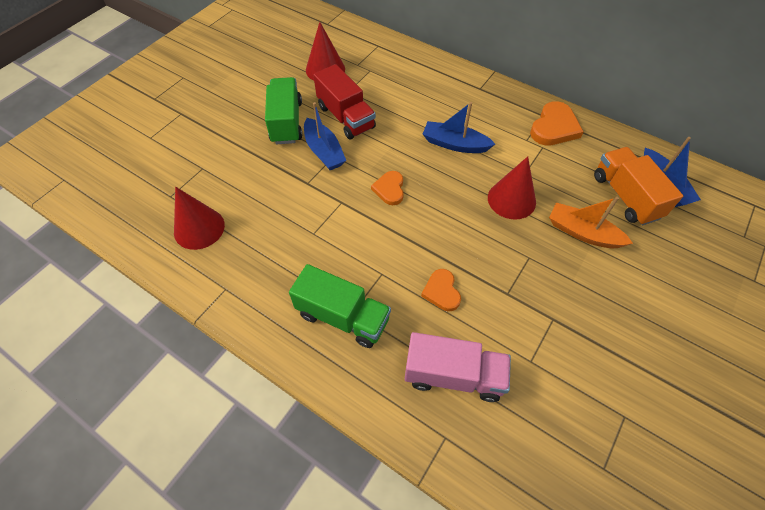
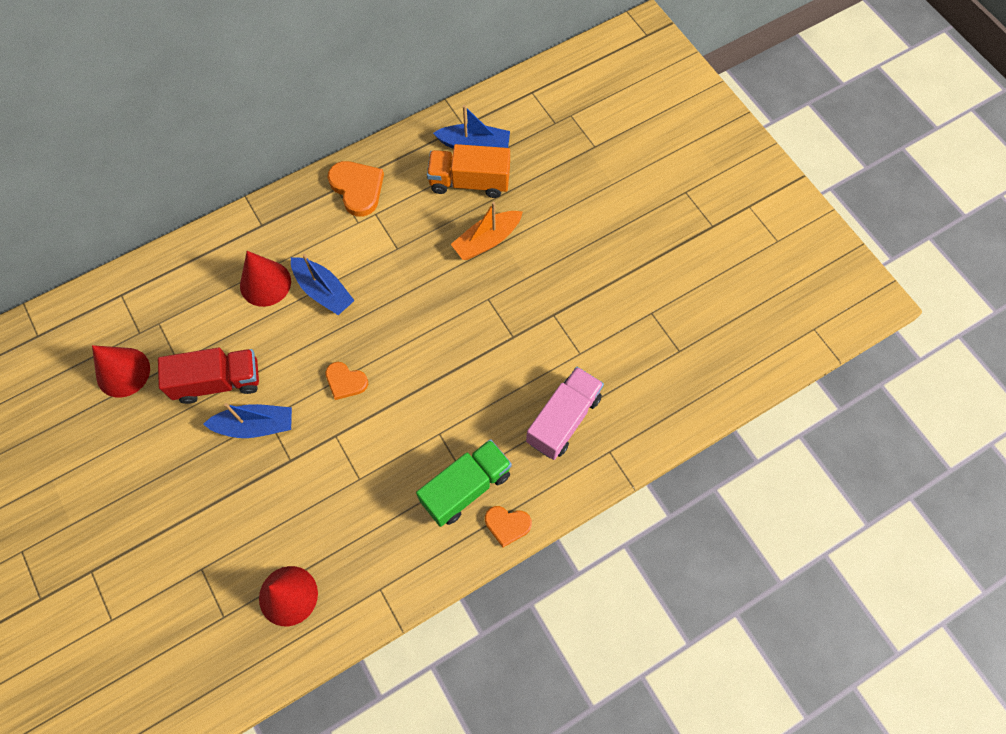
camera: 65 degrees left, 10 degrees up
(286, 122) = (185, 450): green truck -> none
(441, 291) = (484, 390): orange heart -> orange heart (507, 525)
(454, 144) = (323, 291): blue boat -> blue boat turned 90 degrees counterclockwise
(511, 199) = (420, 277): red cone -> red cone (265, 283)

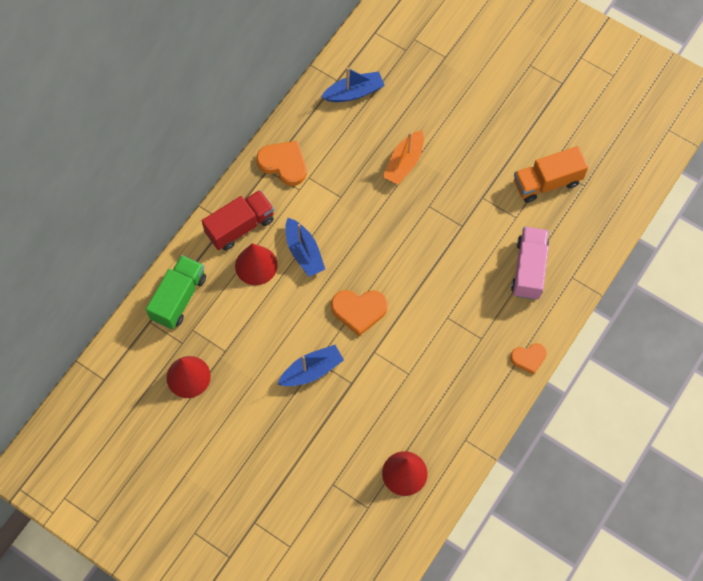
camera: 25 degrees left, 0 degrees up
(218, 382) = (265, 352): red truck -> red truck (240, 227)
(323, 291) = (304, 252): blue boat -> blue boat turned 45 degrees clockwise
(345, 381) = (359, 311): orange heart -> orange heart, size x1.57
(466, 488) = (486, 346): green truck -> green truck (179, 298)
(469, 182) = (366, 123): orange truck -> orange truck (547, 182)

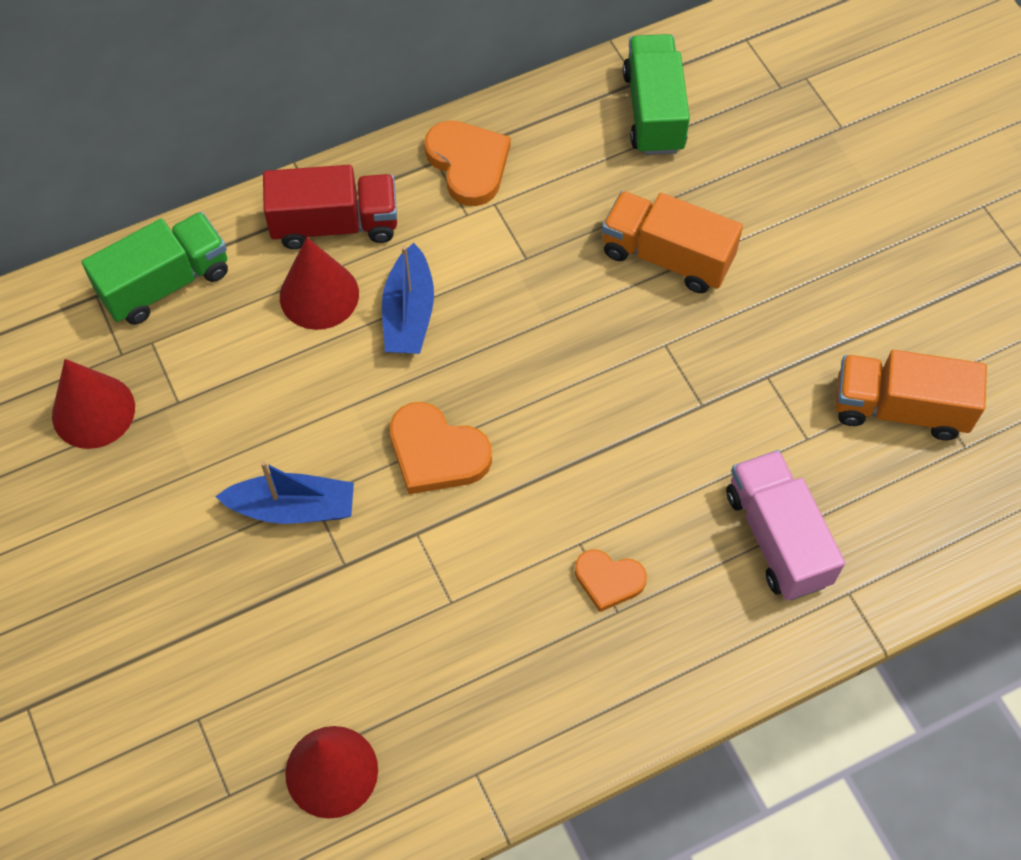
camera: 30 degrees right, 5 degrees down
(354, 92) = (653, 112): blue boat -> green truck
(404, 163) = (667, 257): orange boat -> orange truck
(528, 358) = (681, 692): orange heart -> orange heart (608, 580)
(529, 269) = (777, 538): pink truck -> pink truck turned 60 degrees counterclockwise

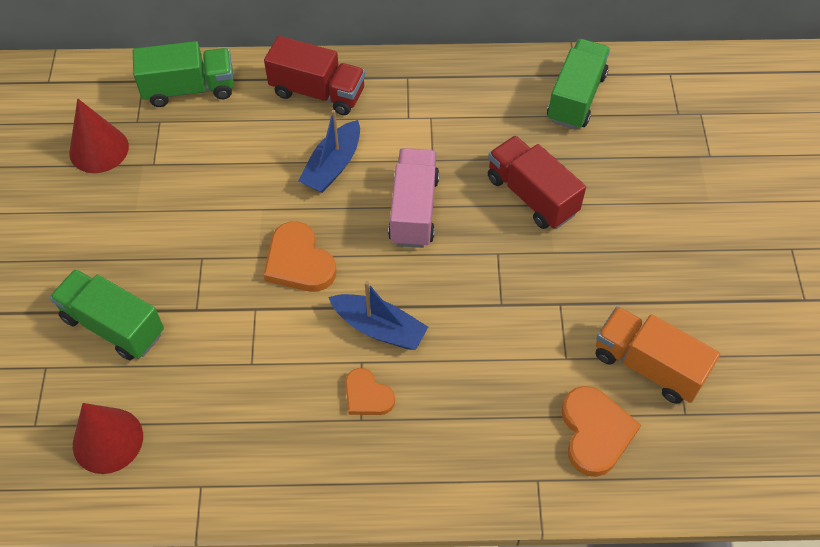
camera: 25 degrees right, 5 degrees down
(253, 629) = (113, 325): none -> green truck
(293, 508) = (185, 259): blue boat -> blue boat (379, 328)
(319, 295) = (281, 132): red cone -> none
(468, 164) = (427, 86): orange heart -> orange heart (595, 432)
(667, 257) = (532, 195): orange truck -> red truck
(777, 538) = (505, 418): pink truck -> pink truck (414, 210)

